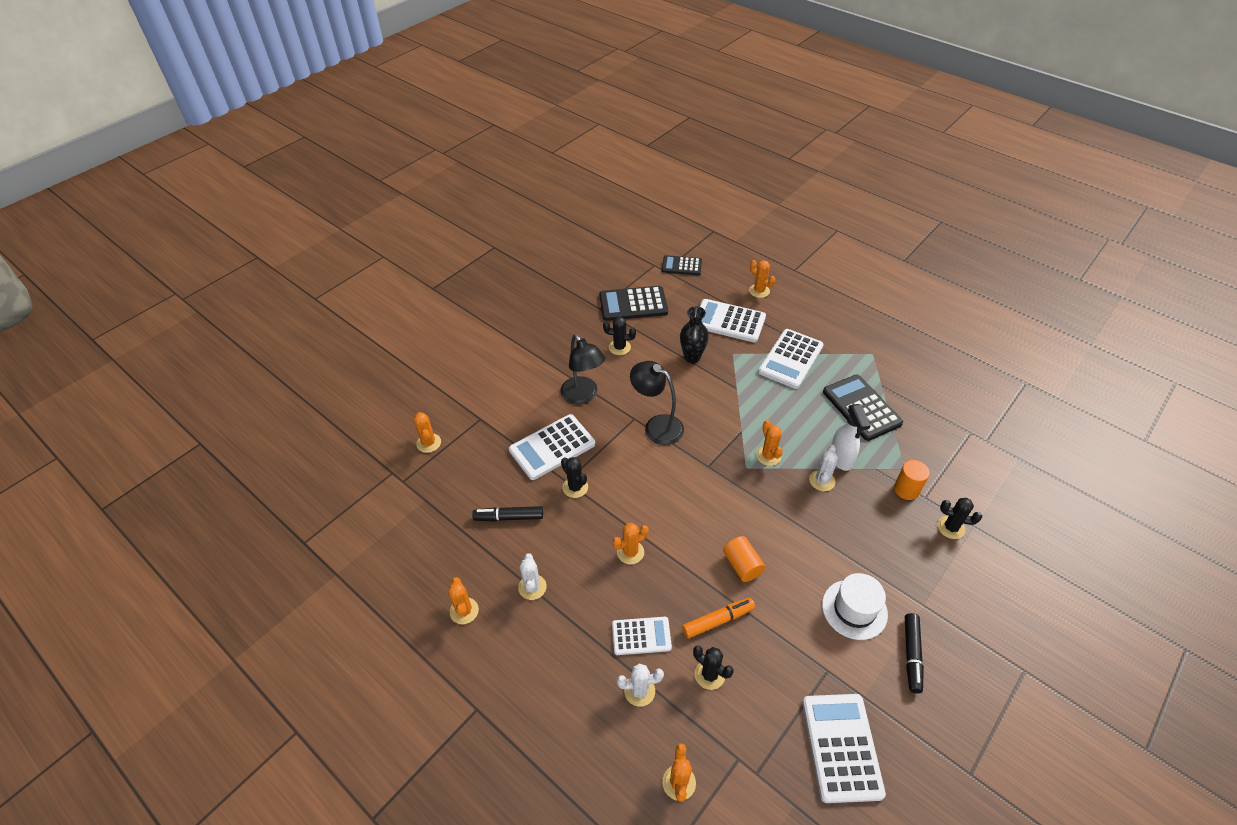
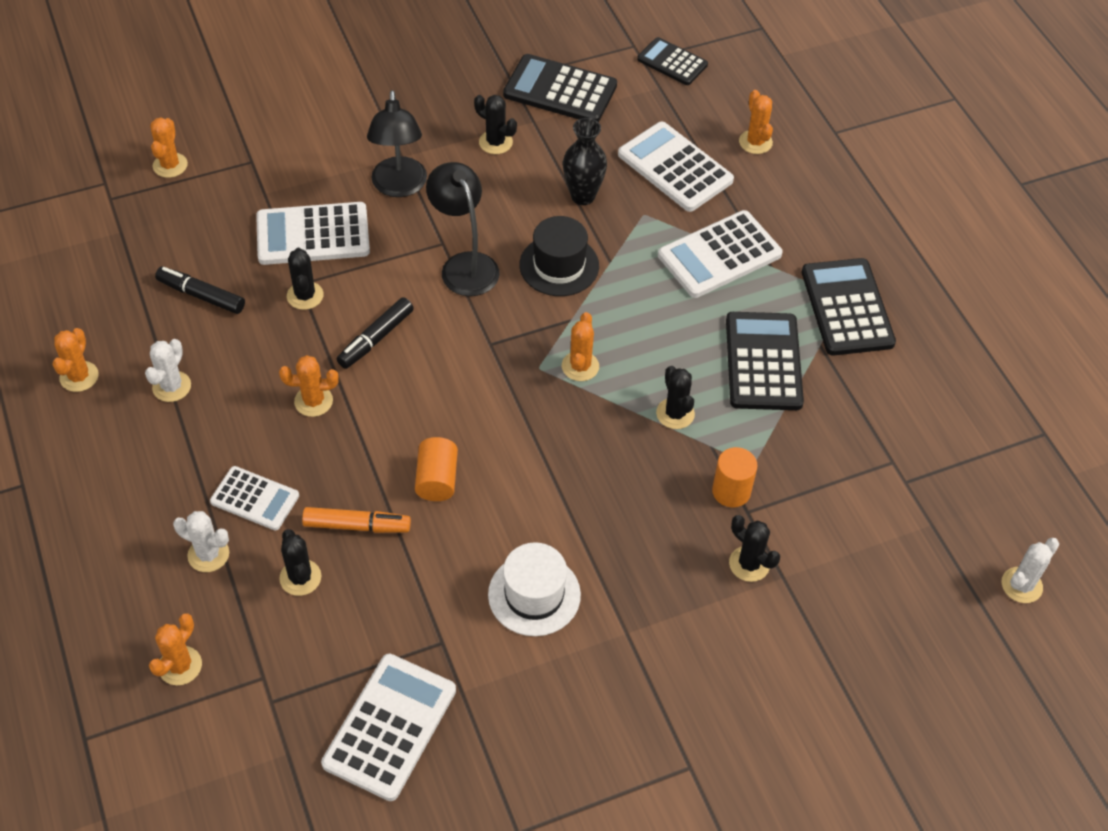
camera: 25 degrees right, 5 degrees up
(710, 402) = (559, 265): none -> black hat
(822, 481) = (625, 428): white cactus -> white cactus (1021, 585)
(841, 459) = (675, 413): white spray bottle -> black cactus
(877, 359) = (846, 308): none -> black calculator
(911, 655) = (561, 678): black marker -> black marker (376, 338)

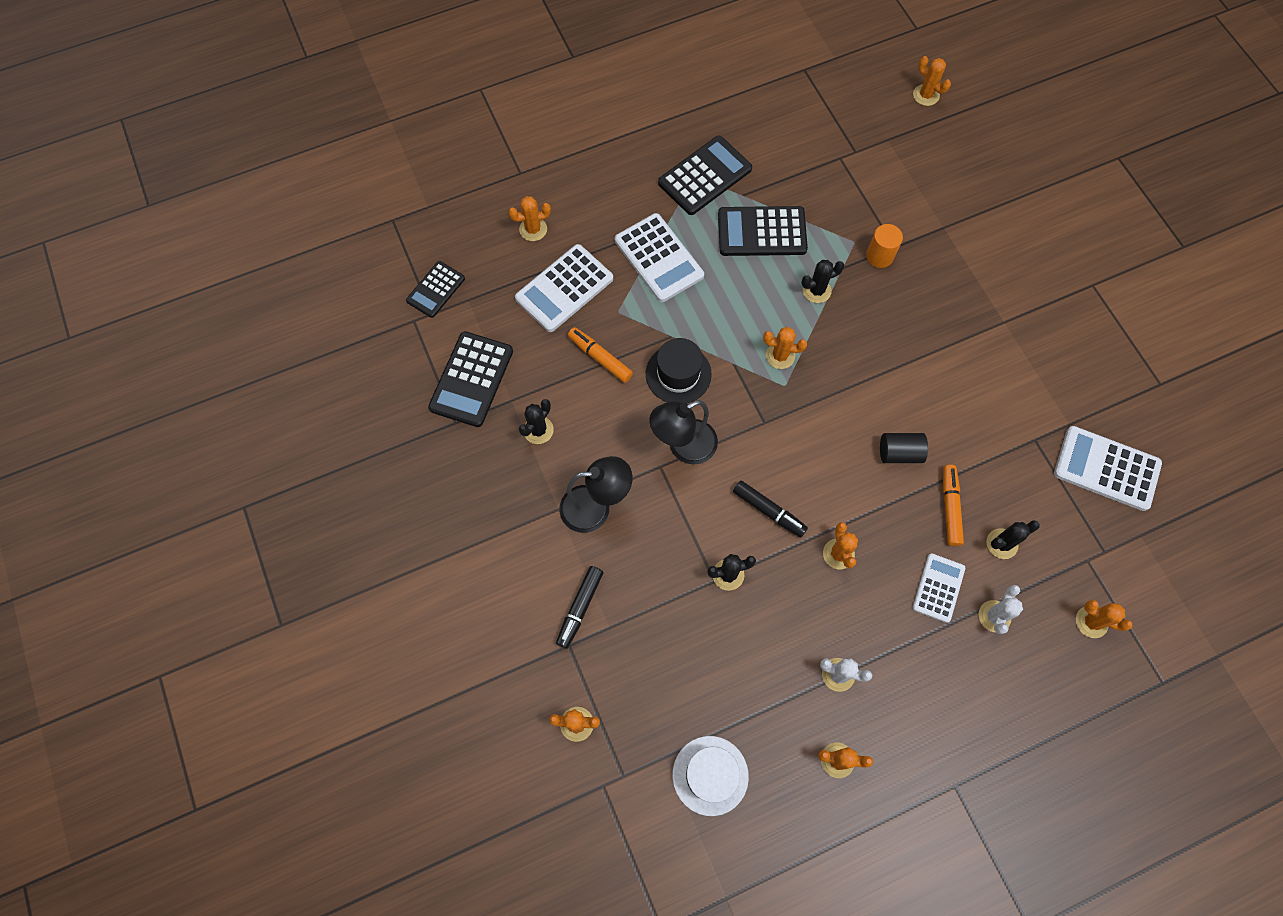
camera: 90 degrees left, 15 degrees up
(201, 296) = (736, 665): black marker -> black marker (580, 608)
(313, 235) = (658, 576): white calculator -> none
(437, 479) = (899, 453): orange cylinder -> black cylinder
(534, 595) = (986, 381): white hat -> white hat (710, 775)
(583, 196) = (600, 358): black vase -> orange marker
(749, 564) = (937, 247): black cactus -> none
(846, 308) = (704, 176): black calculator -> black calculator turned 150 degrees clockwise
(1021, 585) = (926, 95): white cactus -> orange cactus

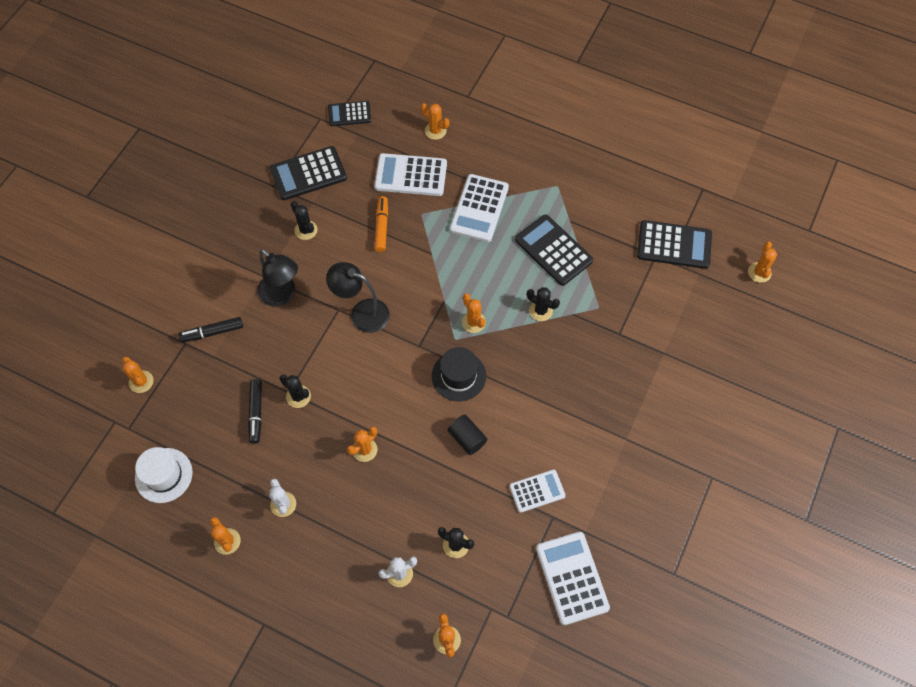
camera: 50 degrees right, 5 degrees down
(538, 430) = (306, 230): black cactus -> black cactus turned 60 degrees clockwise
(678, 374) = (409, 275): black hat -> black hat (458, 376)
(704, 176) = (563, 191): black calculator -> black calculator (674, 245)
(768, 511) = (360, 390): black marker -> black marker (256, 413)
(879, 256) = (602, 329): orange cylinder -> none
(938, 588) = (391, 525): white calculator -> white calculator (537, 491)
(950, 507) = (454, 495): orange marker -> none

